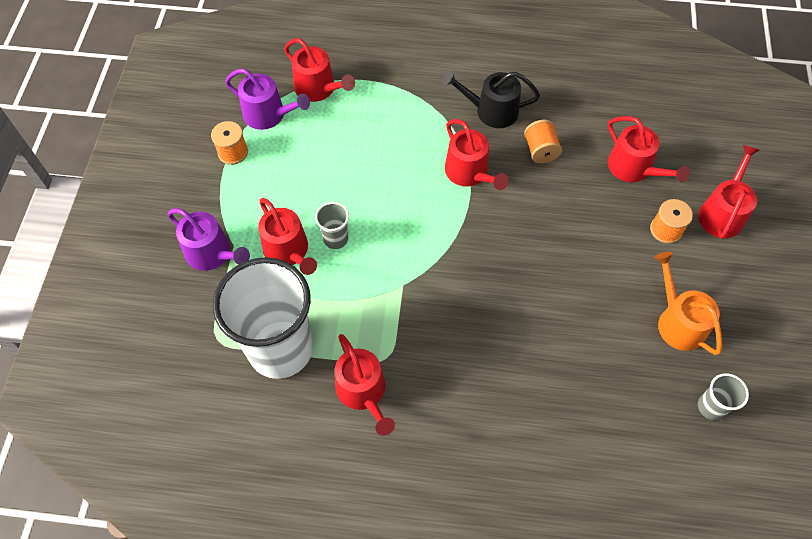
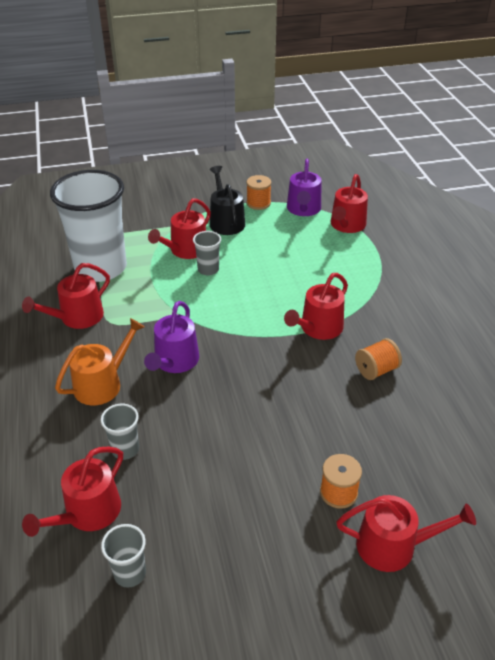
camera: 70 degrees right, 20 degrees down
(212, 253) = (167, 218): purple watering can -> purple watering can (174, 361)
(491, 111) = (399, 327): black watering can -> black watering can (226, 221)
(576, 382) = (125, 449): none -> grey cup
(633, 168) = (403, 449): red watering can -> red watering can (88, 513)
(678, 322) = (224, 524): orange watering can -> orange watering can (102, 384)

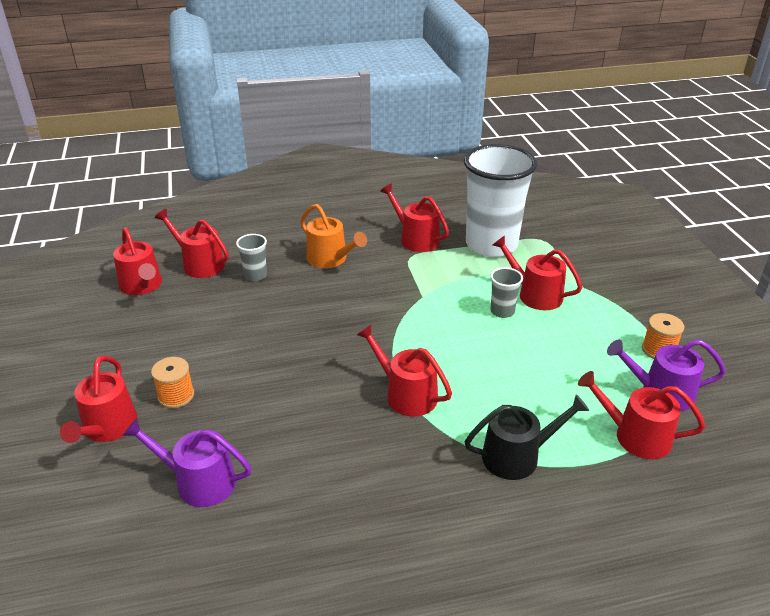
camera: 90 degrees right, 5 degrees down
(130, 573) = (142, 285): grey cup -> red watering can
(174, 361) = (356, 295): purple watering can -> purple watering can (199, 482)
(226, 221) = (603, 322): black watering can -> black watering can (517, 456)
(376, 370) = (334, 439): orange spool -> none

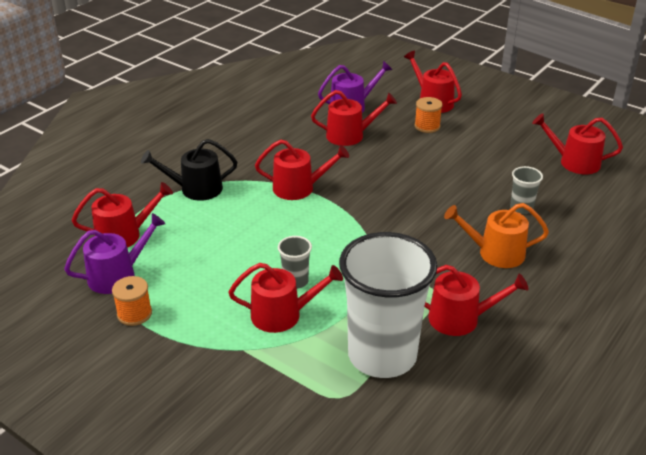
camera: 140 degrees right, 0 degrees up
(199, 264) = (575, 195): red watering can -> red watering can (350, 135)
(517, 456) = (196, 189): black watering can -> black watering can turned 45 degrees clockwise

